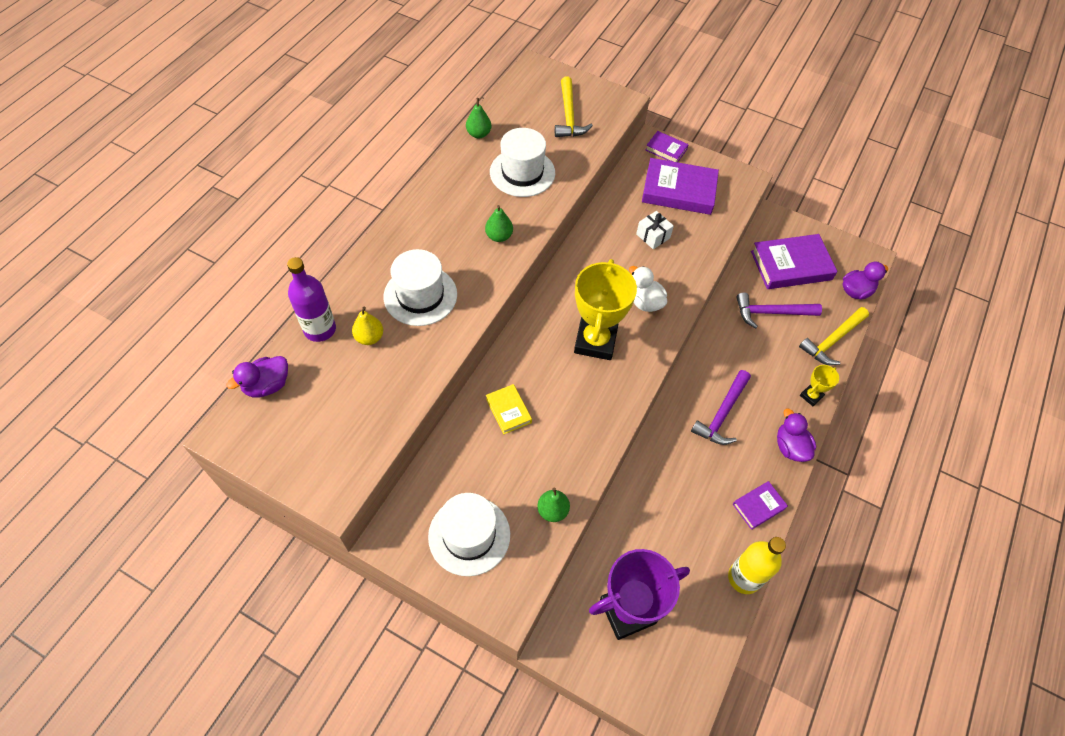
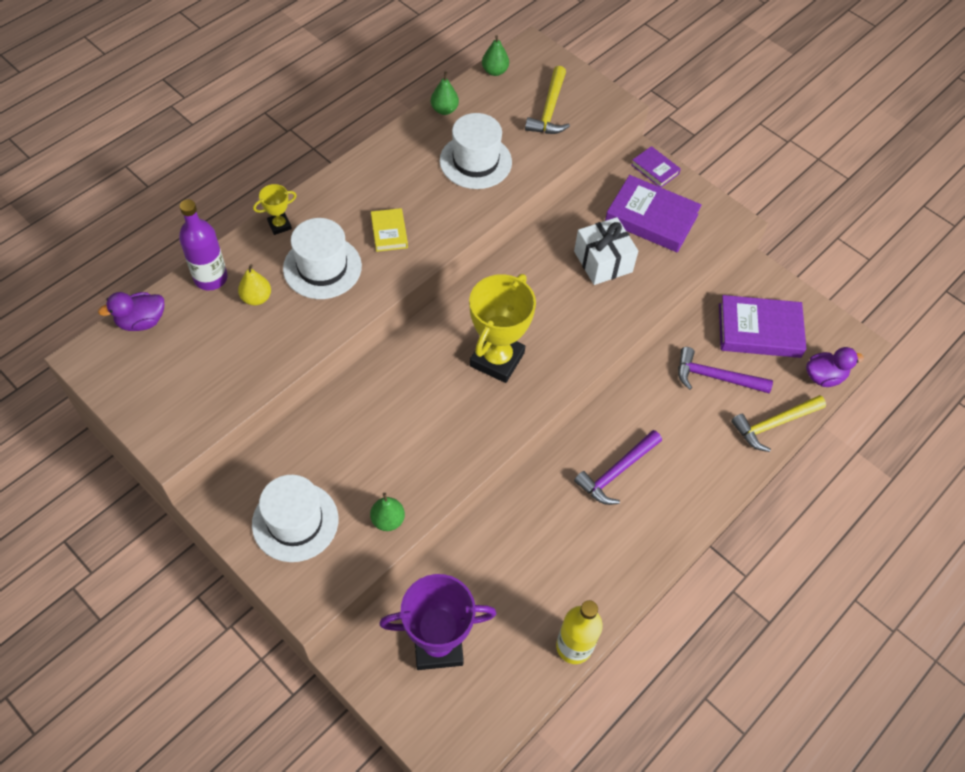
camera: 15 degrees right, 0 degrees up
(499, 236) = (425, 224): green pear -> green pear (494, 71)
(508, 411) = (379, 408): yellow book -> yellow book (389, 232)
(644, 302) = (566, 330): white duck -> none
(653, 236) = (603, 261): white gift -> white gift, size x1.62
(758, 506) = (619, 578): purple book -> none
(790, 447) = (679, 526): purple duck -> none
(811, 396) = (724, 478): yellow trophy -> yellow trophy (279, 225)

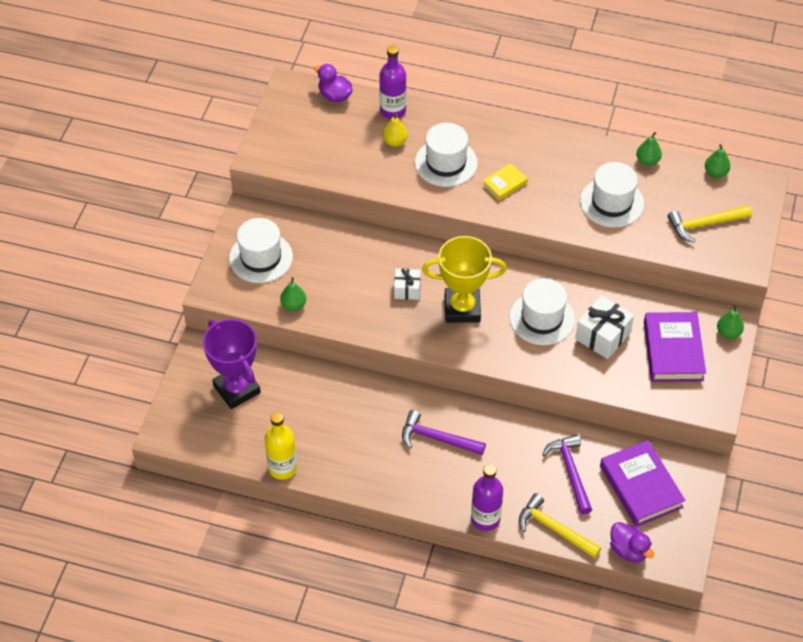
camera: 65 degrees right, 5 degrees down
(279, 225) = (463, 123): yellow trophy -> none
(440, 397) = (407, 290): none -> white gift
(552, 298) = (542, 318): none -> white hat
(655, 169) = (728, 333): purple book -> green pear
(735, 477) = (485, 519): none -> purple bottle

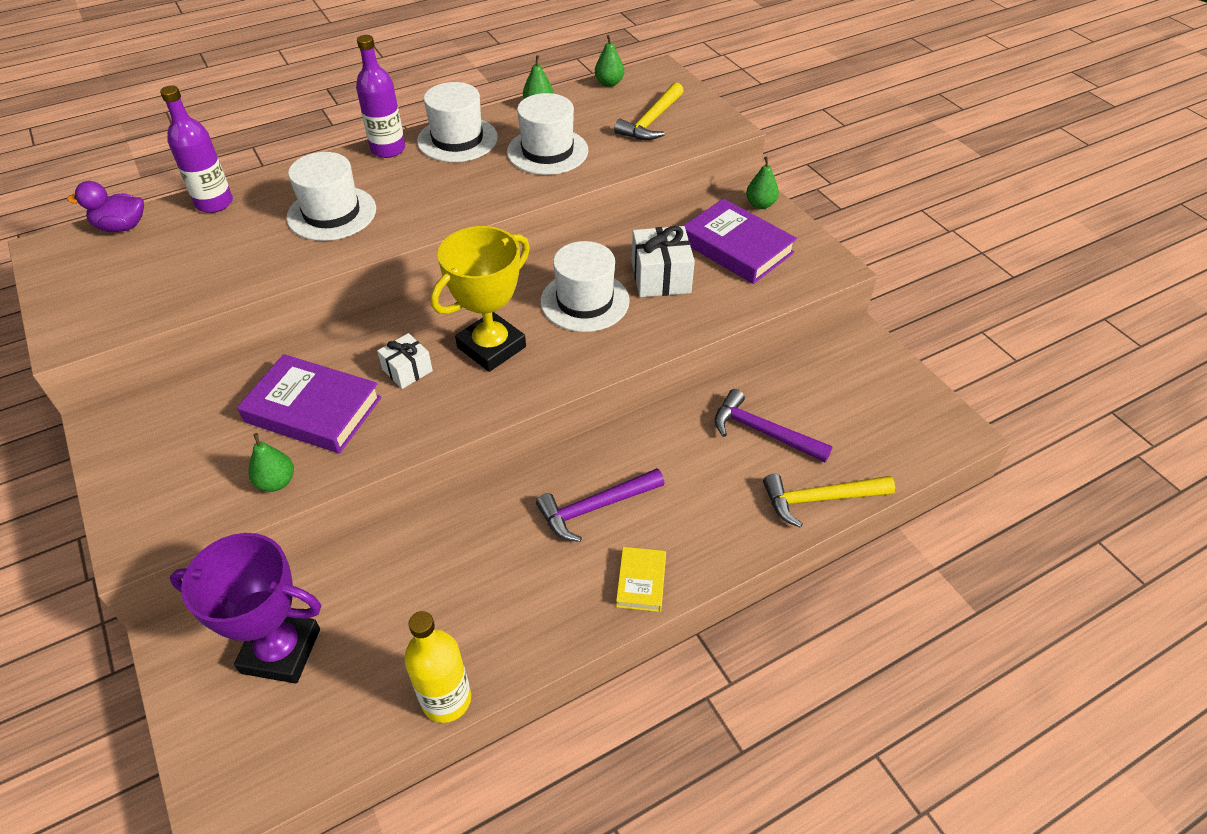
camera: 45 degrees left, 5 degrees down
(261, 257) = (174, 459): white hat -> white hat (457, 139)
(395, 142) = (247, 227): yellow pear -> none
(485, 519) = (744, 548): purple bottle -> purple bottle (388, 149)
(504, 184) = (420, 195): yellow book -> yellow book (641, 582)
(628, 550) = (906, 460): purple duck -> none
(641, 486) = (838, 394): purple book -> purple book (313, 409)

